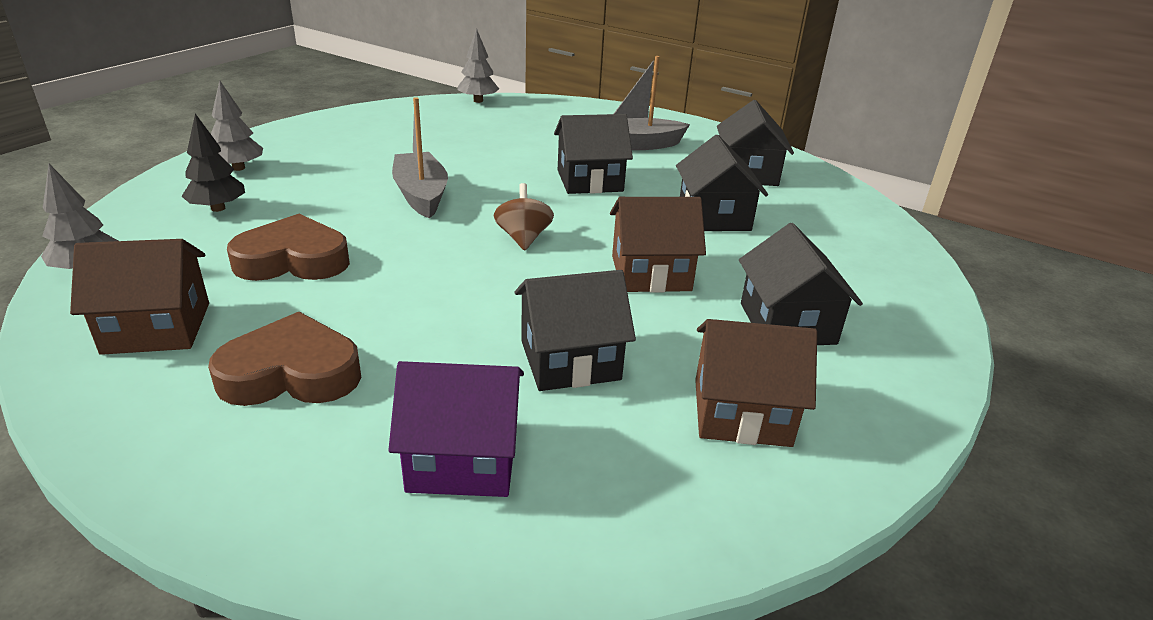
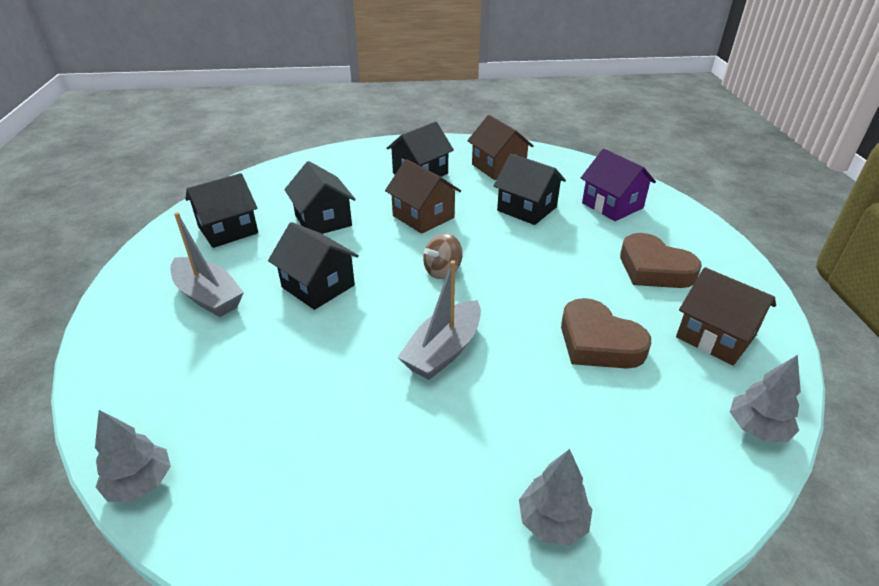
camera: 125 degrees left, 5 degrees up
(218, 208) = (616, 449): black tree -> none
(714, 217) = (323, 220): black house -> black house turned 75 degrees counterclockwise

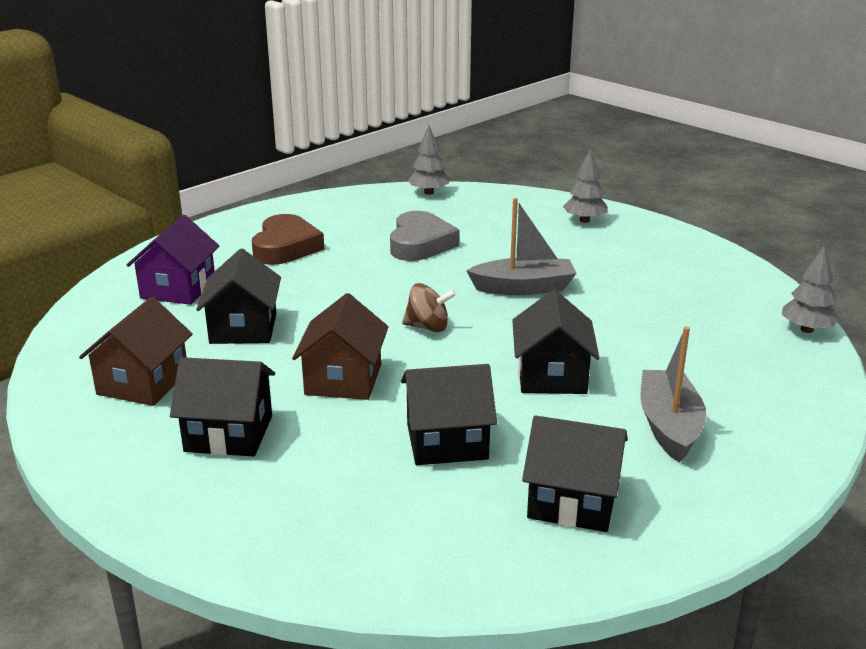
camera: 130 degrees left, 10 degrees down
(323, 220) = (447, 441): black house -> black house turned 60 degrees clockwise
(598, 342) = (420, 243): brown heart -> grey heart
(715, 336) = (352, 214): brown house -> none

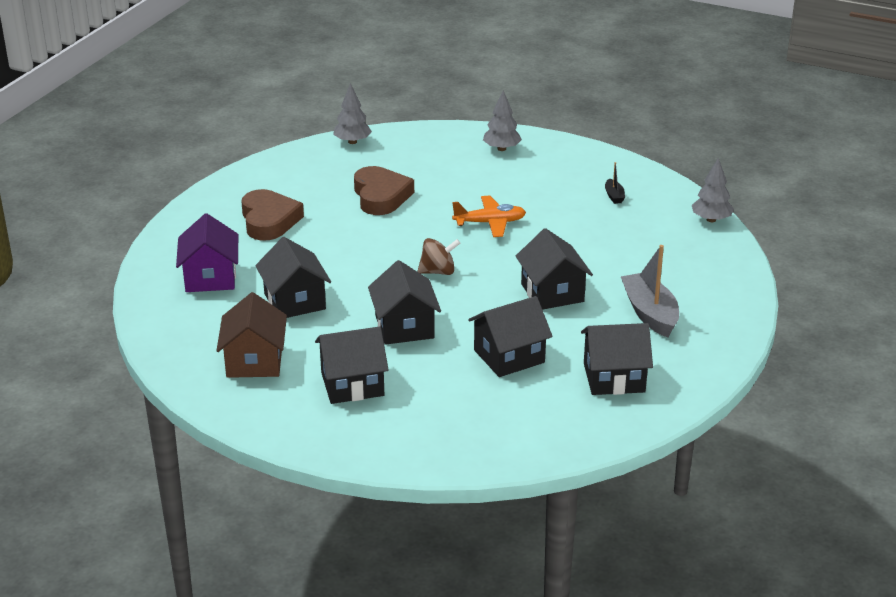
camera: 20 degrees left, 5 degrees up
(343, 380) = (404, 327): brown house -> black house
(420, 243) = (381, 196): grey heart -> brown heart
(523, 288) = (490, 223): grey boat -> orange plane
(691, 285) = (614, 196): none -> black boat

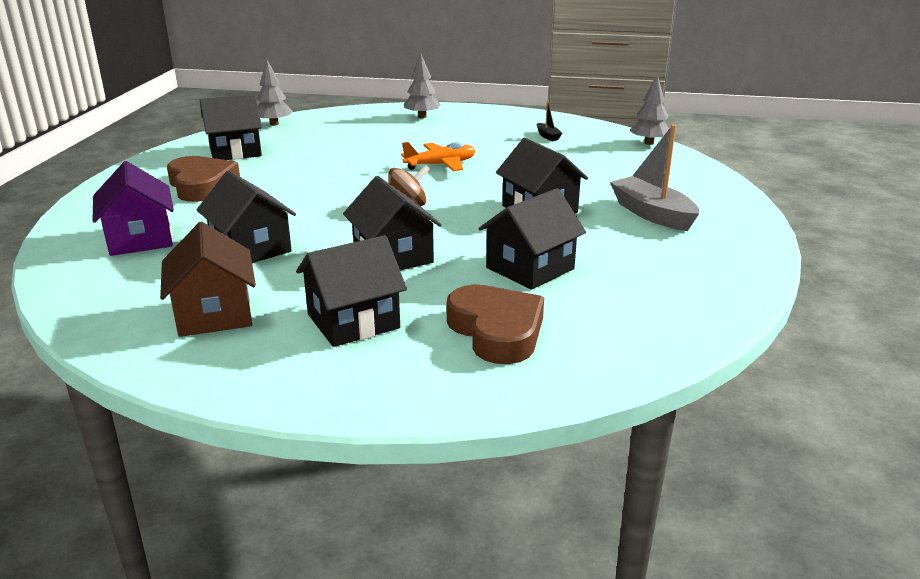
camera: 15 degrees left, 5 degrees down
(381, 196) = (318, 157): brown heart -> brown heart (496, 331)
(614, 378) = (661, 273): black house -> black house (235, 151)

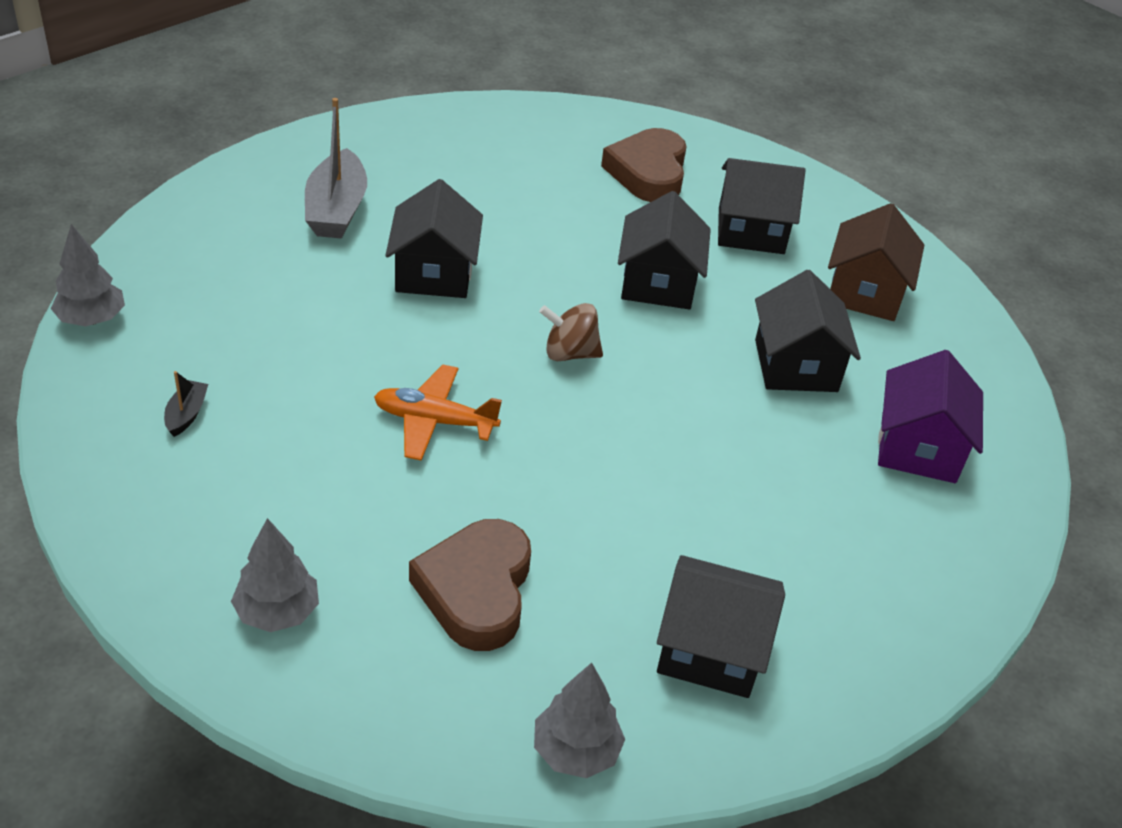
camera: 150 degrees left, 15 degrees up
(201, 185) = (807, 548): brown heart -> brown heart (476, 590)
(530, 268) = (550, 210): black house -> none

